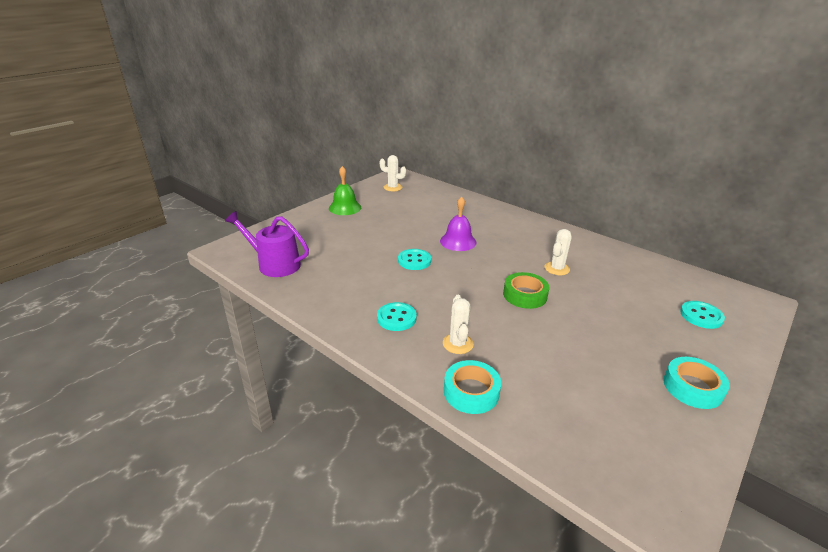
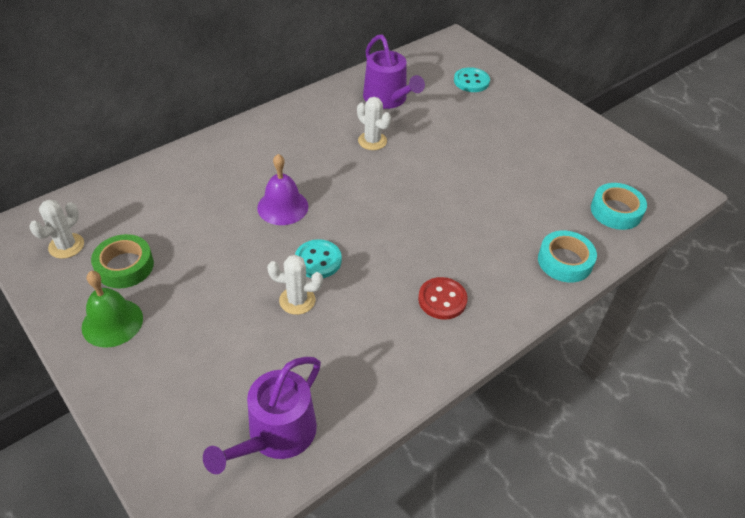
camera: 80 degrees left, 15 degrees up
(396, 318) = (442, 299): turquoise button -> red button
(457, 344) = (494, 255): white cactus -> white cactus (297, 300)
(525, 295) = (417, 181): green tape -> green tape (124, 266)
(620, 270) = (388, 99): none -> purple watering can
(692, 387) = (560, 125): turquoise tape -> turquoise tape (616, 211)

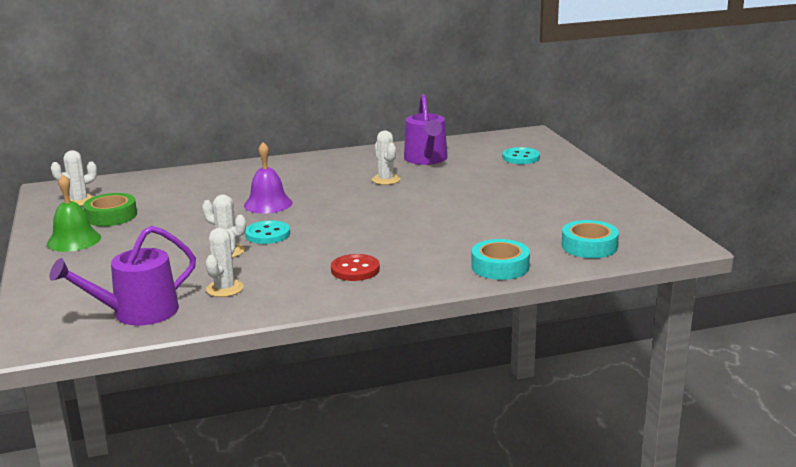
camera: 25 degrees right, 25 degrees down
(338, 366) = (225, 289): none -> white cactus

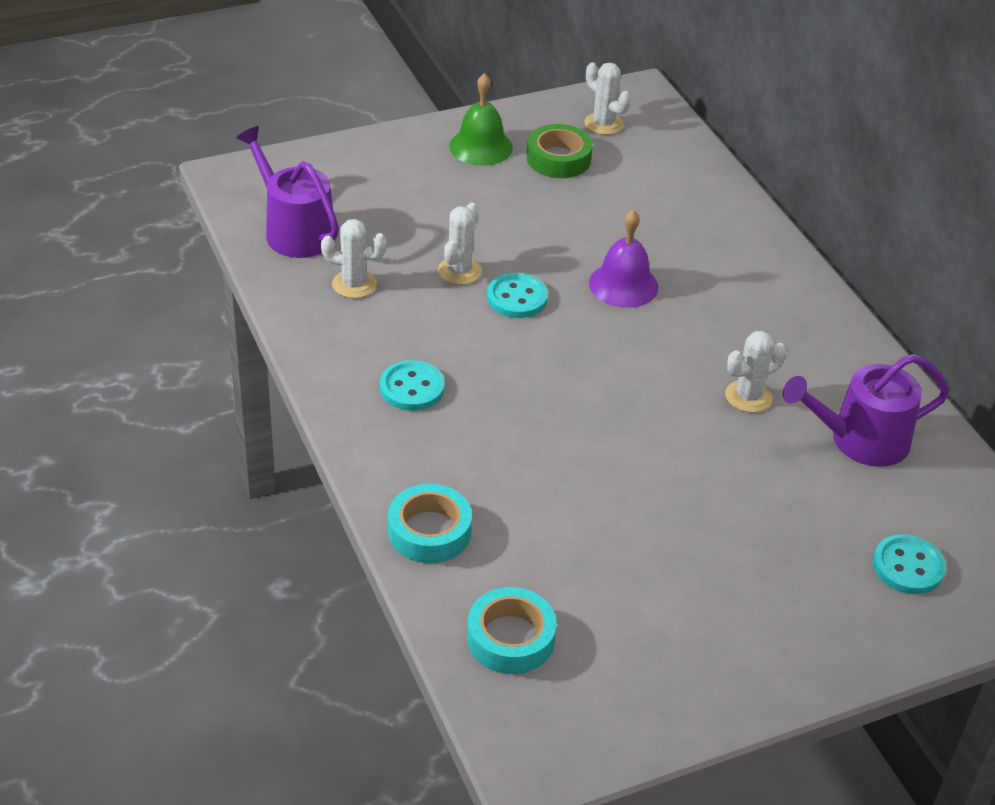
camera: 80 degrees right, 20 degrees up
(355, 270) = (412, 388): red button -> turquoise button

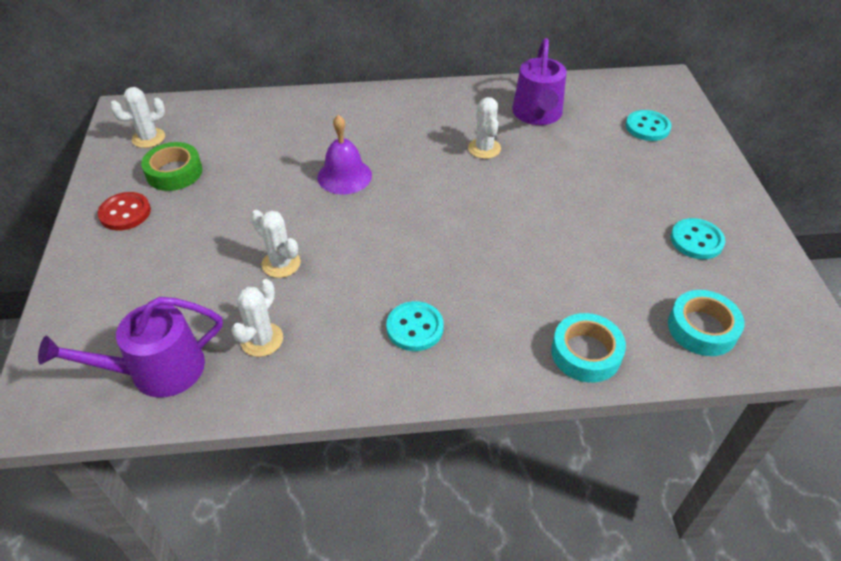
camera: 70 degrees left, 5 degrees up
(481, 146) = (125, 213): green bell -> red button
(517, 298) = (331, 237): turquoise button -> turquoise button (696, 240)

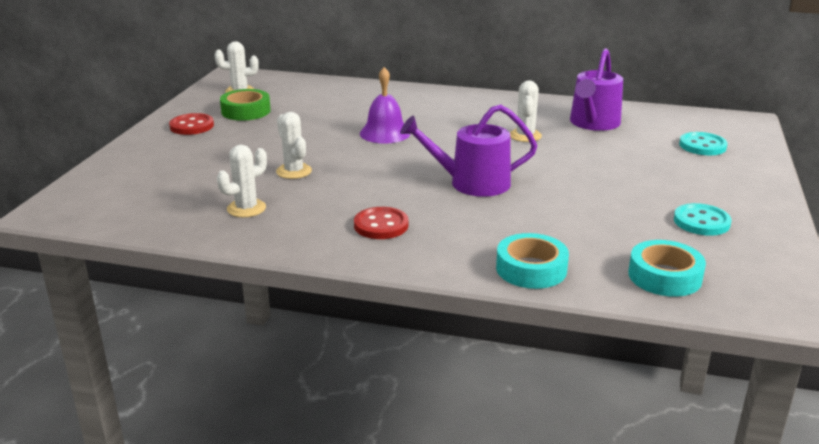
camera: 20 degrees right, 20 degrees down
(158, 370) = (153, 209): purple watering can -> purple watering can (472, 183)
(415, 328) = (381, 225): turquoise button -> red button

